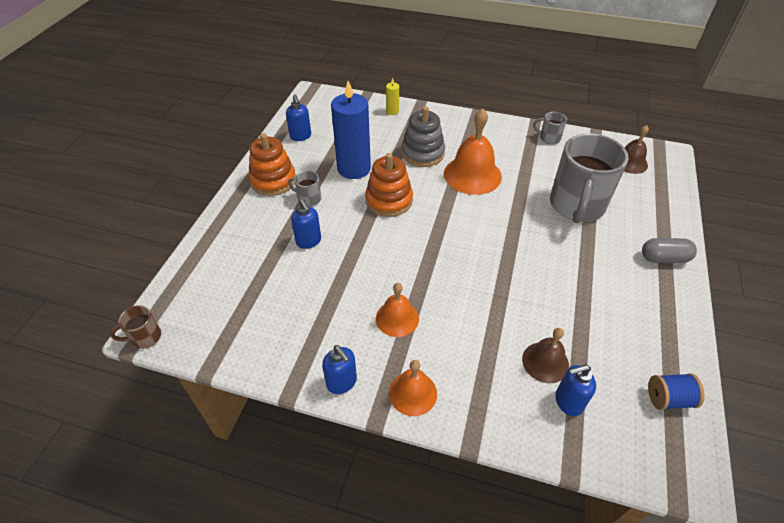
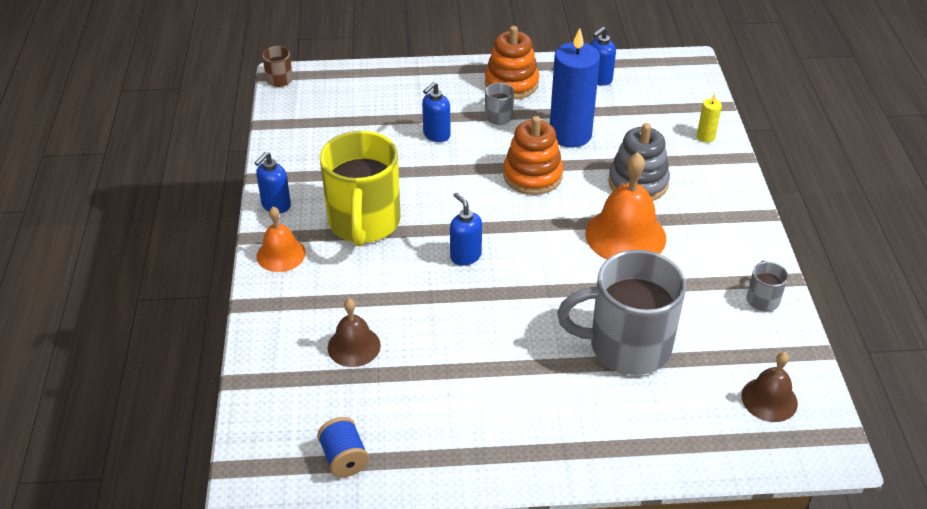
camera: 70 degrees right, 5 degrees down
(397, 318) = (364, 223): orange bell -> yellow mug
(568, 402) = (310, 370): blue soap dispenser -> blue soap dispenser (465, 256)
(664, 258) = (574, 448): grey capsule -> none

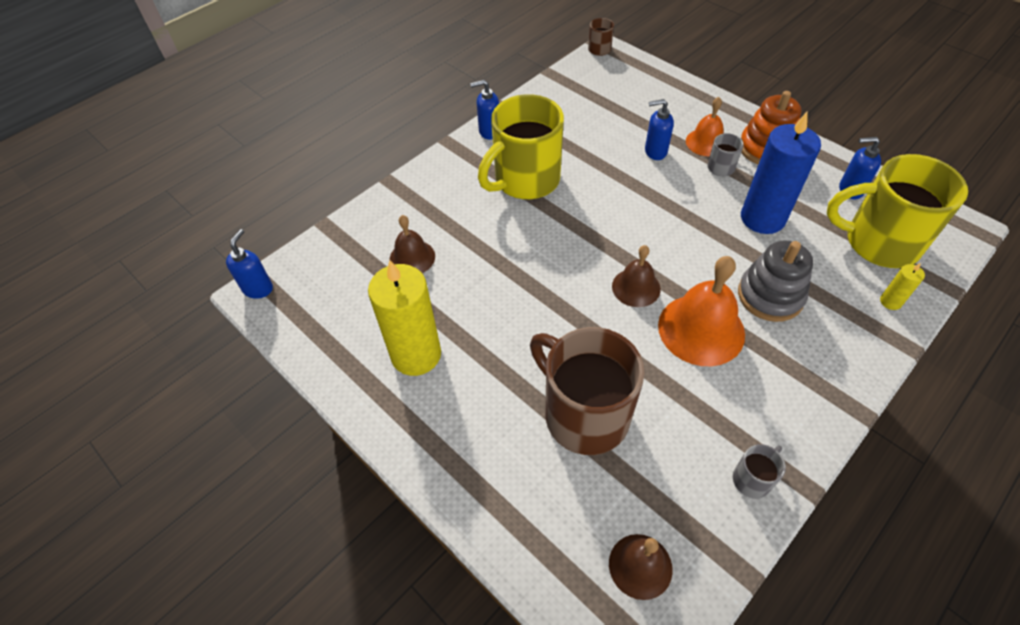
camera: 50 degrees right, 10 degrees up
(281, 254) = (451, 165): orange bell -> orange bell (706, 142)
(344, 458) = (313, 324): blue spool -> none
(461, 408) = (416, 354): none -> yellow candle
(465, 256) = (559, 252): blue soap dispenser -> blue soap dispenser (258, 288)
(532, 175) = (688, 229): orange stacking toy -> none
(550, 240) = (636, 287): none -> brown bell
(626, 346) = (584, 414): grey mug -> brown mug
(656, 103) = (879, 243): none -> yellow mug

